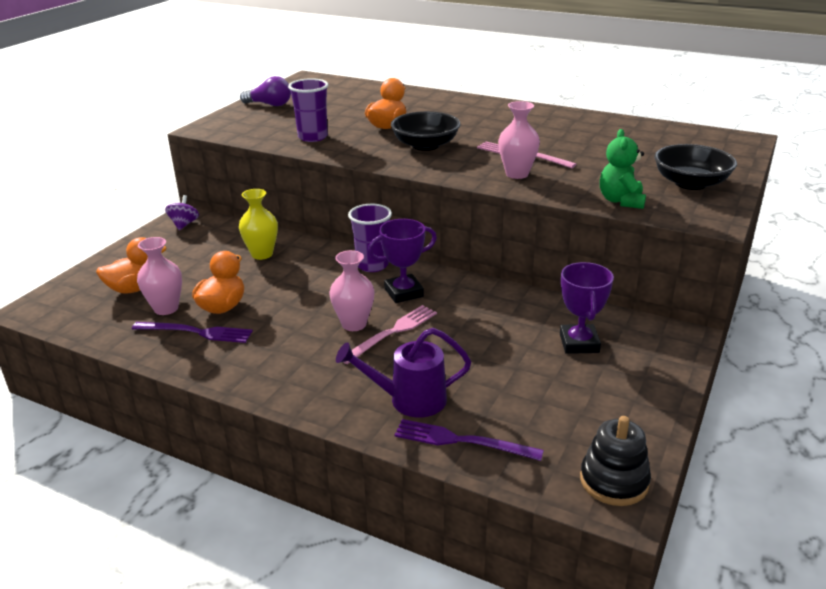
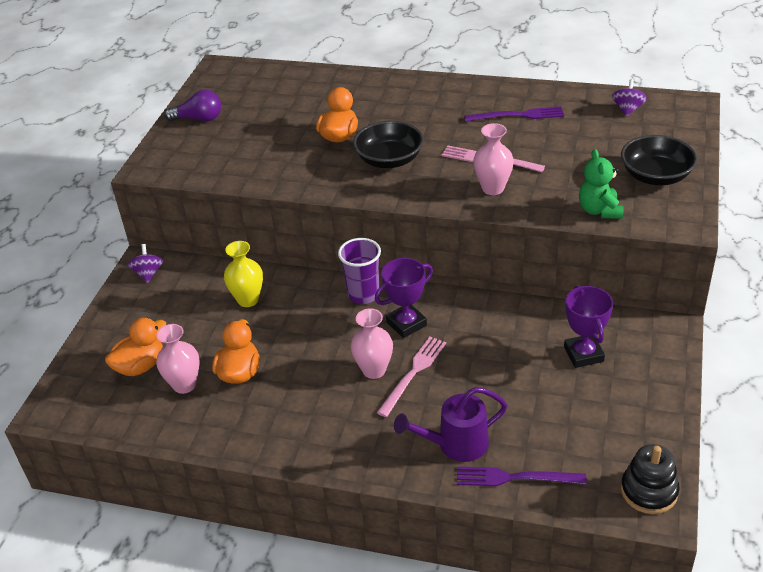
camera: 10 degrees left, 10 degrees up
(196, 332) = (228, 407): purple fork -> purple fork (518, 115)
(313, 137) = (269, 164): purple cup -> none
(676, 136) = (627, 109): none -> purple spinning top

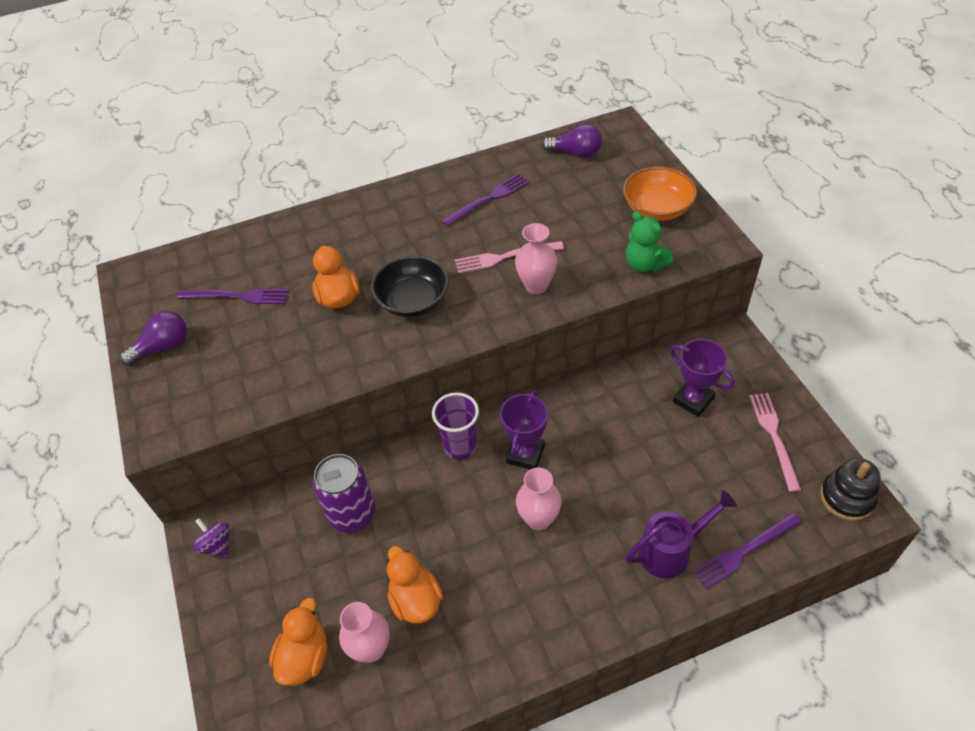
camera: 35 degrees left, 10 degrees up
(248, 300) = (352, 515): yellow vase -> purple can
(273, 108) = (237, 296): none -> purple fork
(413, 373) = (575, 501): pink fork -> pink fork (774, 437)
(455, 445) = (671, 550): purple watering can -> purple watering can turned 150 degrees counterclockwise
(627, 109) = (575, 152): purple spinning top -> purple light bulb
(655, 176) = (657, 208): black bowl -> orange bowl

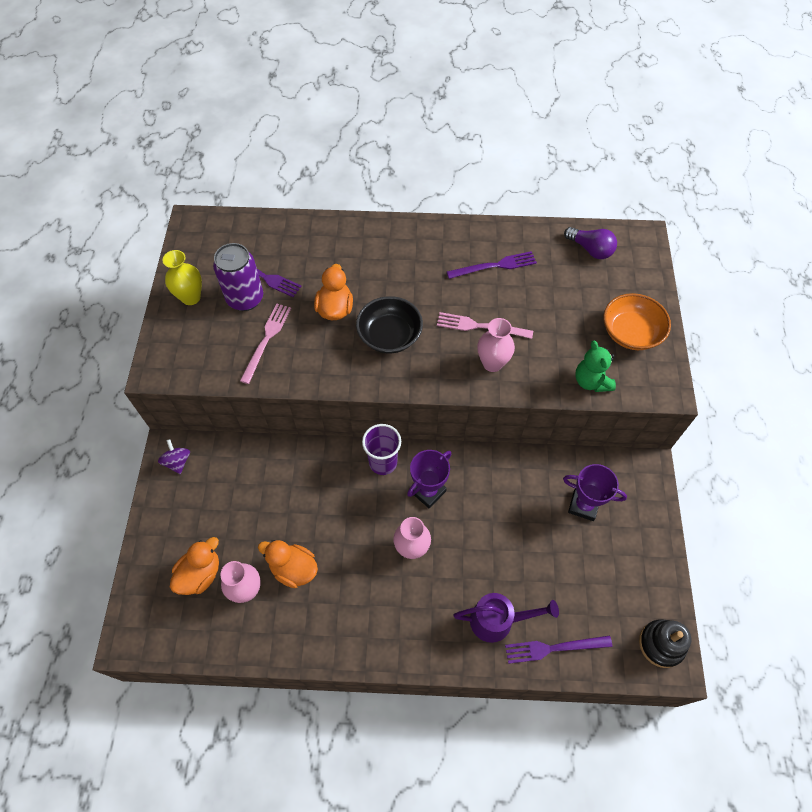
camera: 20 degrees right, 10 degrees up
(162, 347) = (191, 297): purple light bulb -> yellow vase
(352, 515) = (280, 482): purple can -> purple can (245, 298)
(415, 600) = (293, 569): orange duck -> orange duck turned 60 degrees counterclockwise
(693, 400) = (583, 505): purple trophy -> purple trophy turned 45 degrees counterclockwise
(774, 437) = (631, 566): pink fork -> pink fork (266, 340)

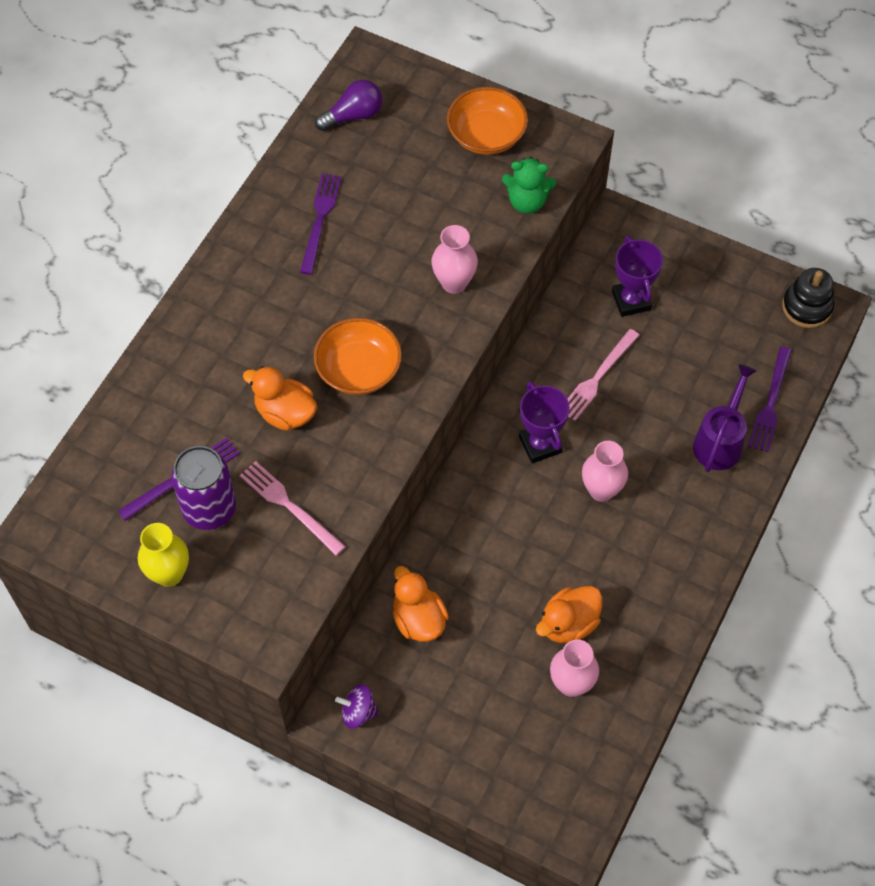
camera: 65 degrees left, 0 degrees up
(200, 574) = (527, 730): orange duck -> orange duck (418, 619)
(383, 462) = (479, 476): purple cup -> none
(389, 335) = (358, 370): black bowl -> orange bowl
(480, 326) = (398, 272): pink fork -> pink fork (597, 377)
(583, 505) = (631, 301): purple trophy -> purple trophy turned 60 degrees counterclockwise

